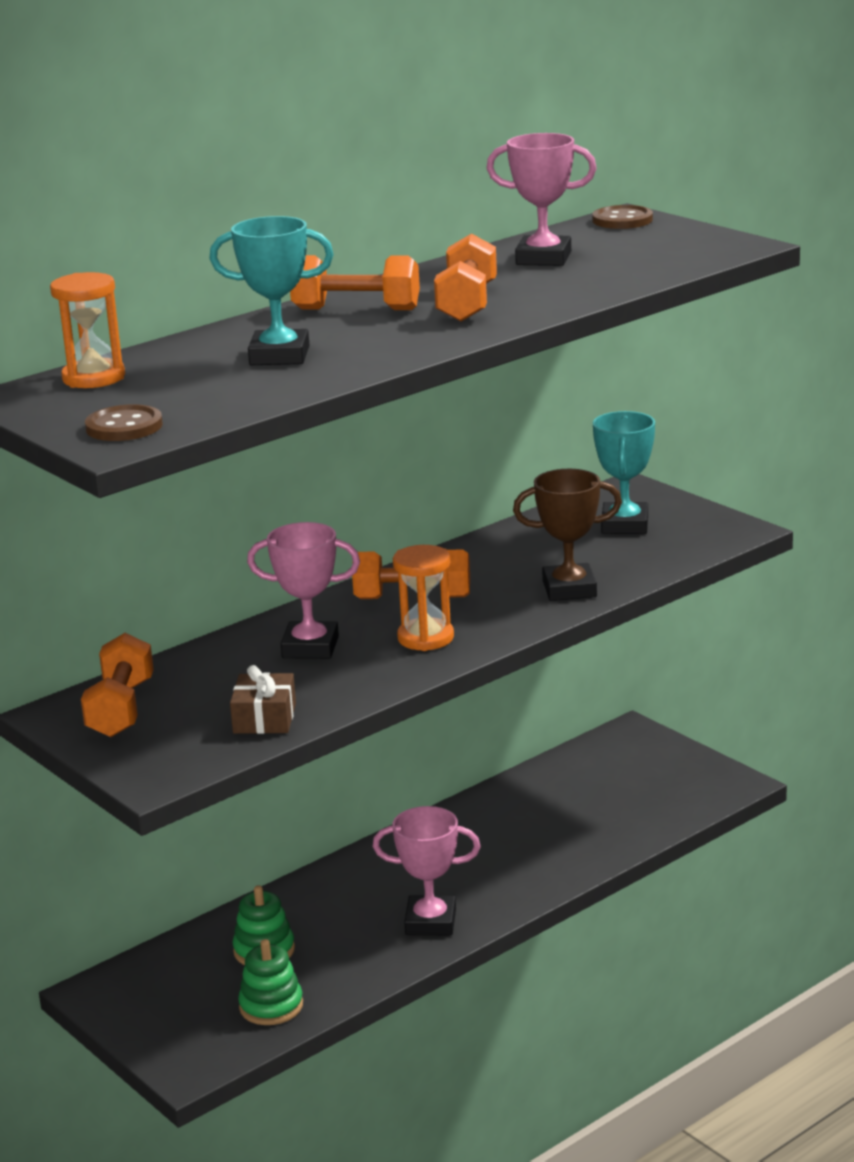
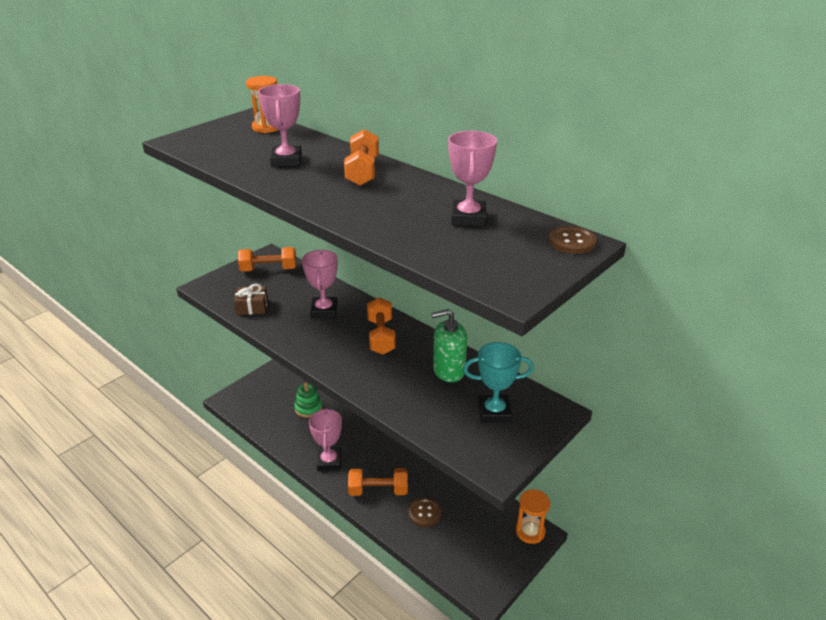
camera: 80 degrees right, 10 degrees up
(124, 426) = (196, 140): brown button -> brown button (424, 513)
(271, 1006) = (266, 416): green stacking toy -> none
(279, 356) = (286, 160): turquoise trophy -> pink trophy
(425, 638) = (332, 345): orange hourglass -> orange hourglass (530, 531)
(467, 303) = (370, 200): orange dumbbell -> orange dumbbell (378, 490)
(521, 550) = (448, 370): none -> green soap dispenser
(569, 589) = (394, 393): brown trophy -> none

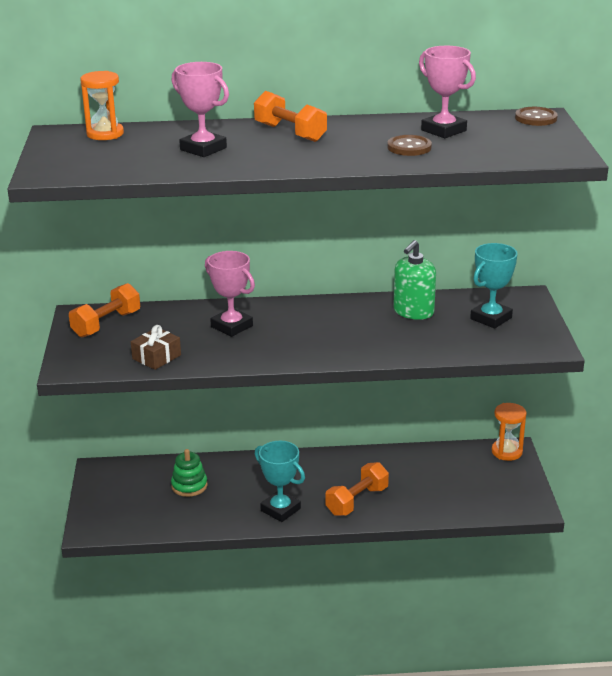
camera: 45 degrees left, 5 degrees down
(329, 461) = (280, 509): pink trophy -> turquoise trophy
(381, 336) = (318, 318): orange dumbbell -> none
(424, 513) = (417, 491): brown button -> brown button (409, 147)

